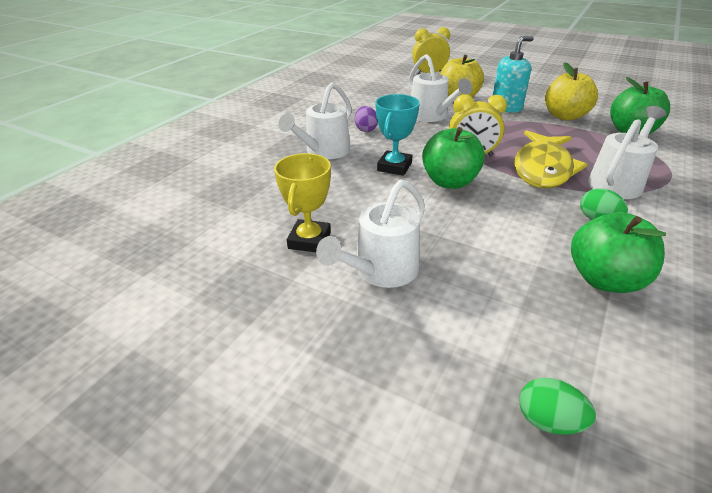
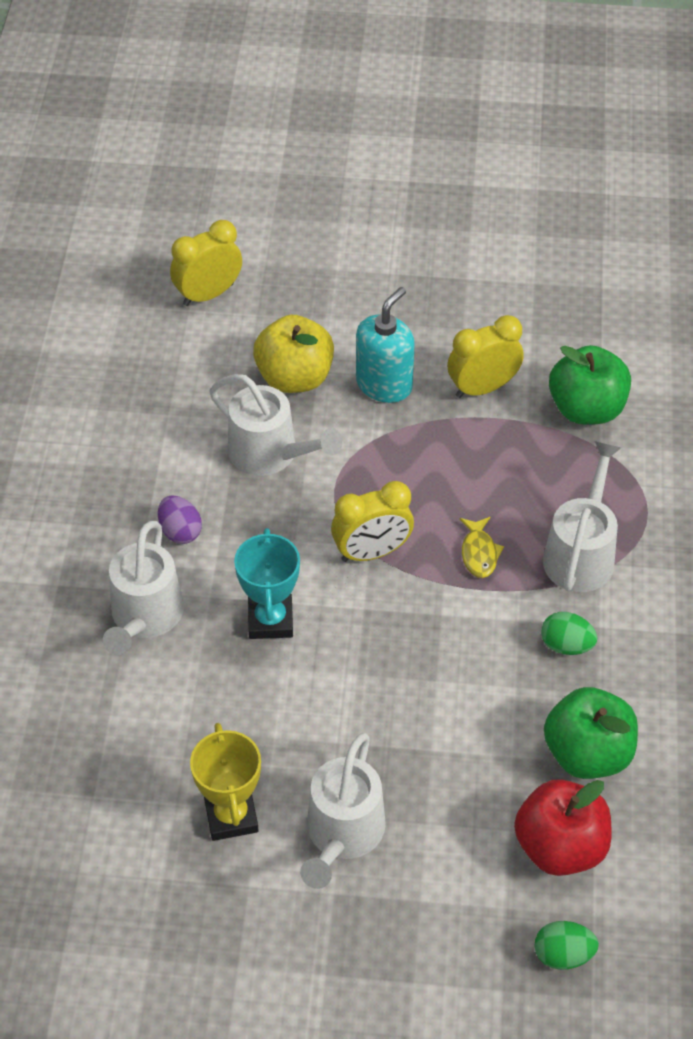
camera: 25 degrees left, 15 degrees up
(450, 182) = (362, 630): green apple -> none
(543, 168) = (479, 553): yellow fish -> yellow fish, size x0.43
(565, 116) = (482, 388): yellow apple -> yellow clock
(565, 332) = (560, 847): none -> red apple

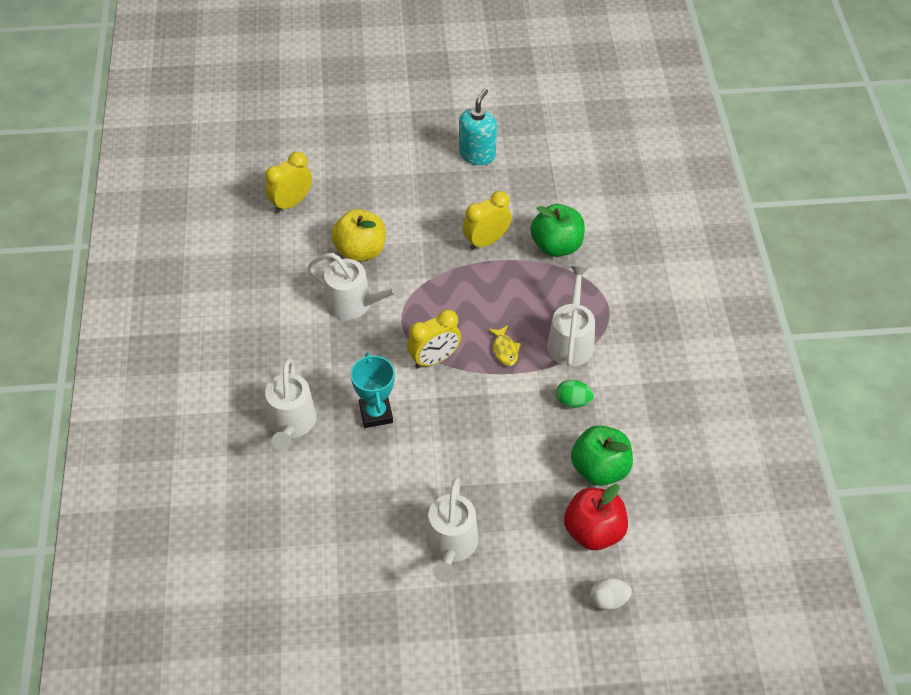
camera: 10 degrees left, 0 degrees up
(180, 531) = (304, 364): purple egg -> none
(231, 816) = (375, 546): yellow trophy -> none
(384, 384) = (421, 247): turquoise soap dispenser -> turquoise soap dispenser (477, 154)
(563, 955) = (609, 600): green egg -> white egg

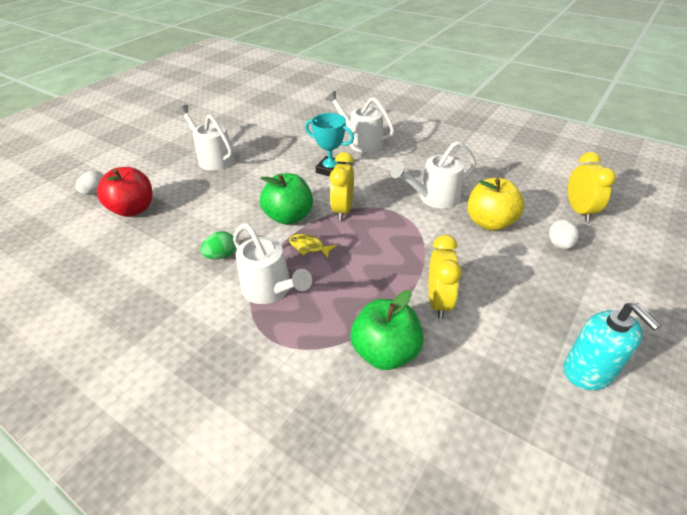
camera: 130 degrees right, 10 degrees down
(354, 201) = (559, 244): none -> white egg
(600, 469) = (160, 236): green apple -> green apple (289, 217)

